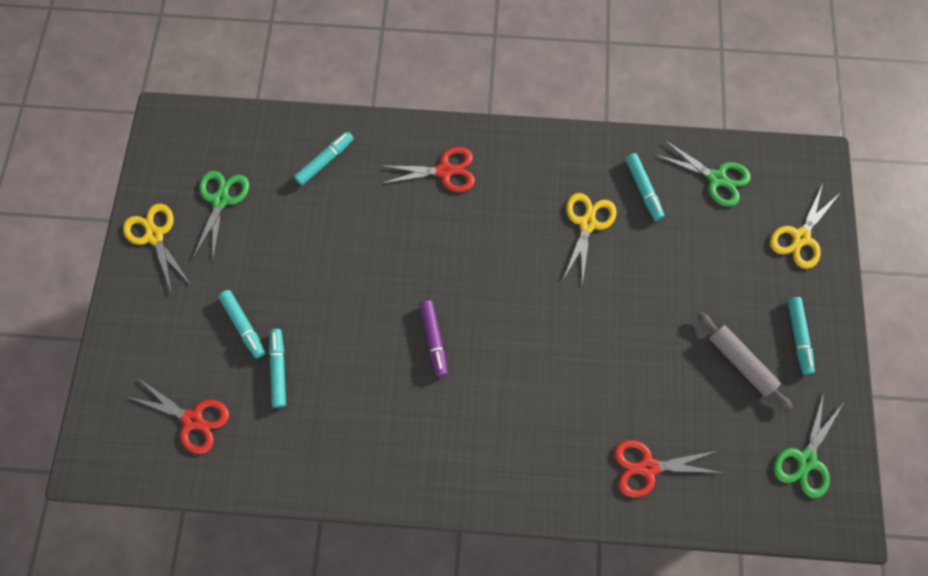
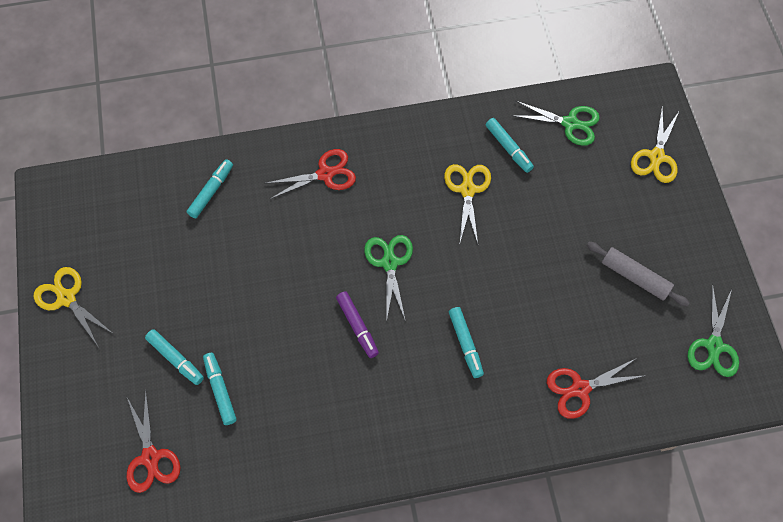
camera: 15 degrees left, 5 degrees down
(193, 419) = (151, 457): red scissors -> red scissors turned 60 degrees clockwise
(221, 200) = (122, 250): green scissors -> green scissors (389, 263)
(798, 336) = (677, 242): turquoise marker -> turquoise marker (465, 344)

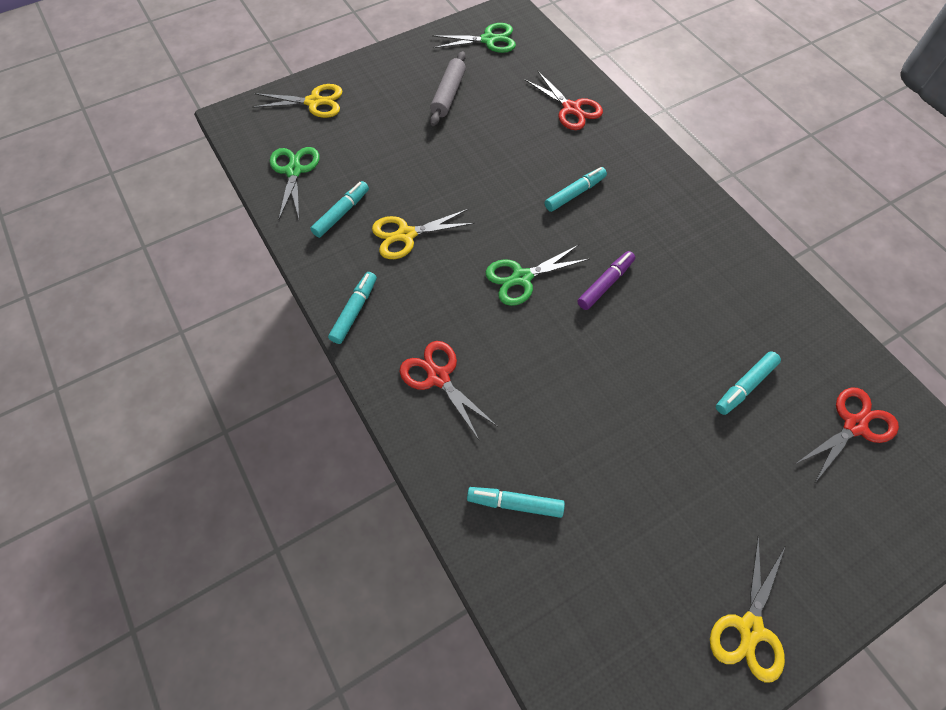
camera: 110 degrees left, 5 degrees down
(176, 359) = (741, 448): turquoise marker -> turquoise marker (354, 311)

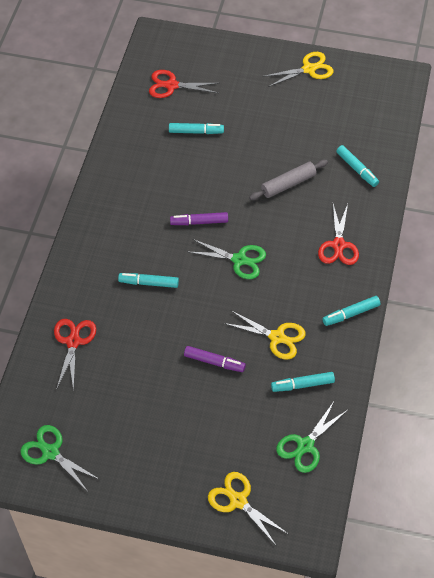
camera: 135 degrees left, 5 degrees down
(440, 175) = (214, 362): none -> purple marker
(448, 95) = (138, 424): grey rolling pin -> grey rolling pin (288, 184)

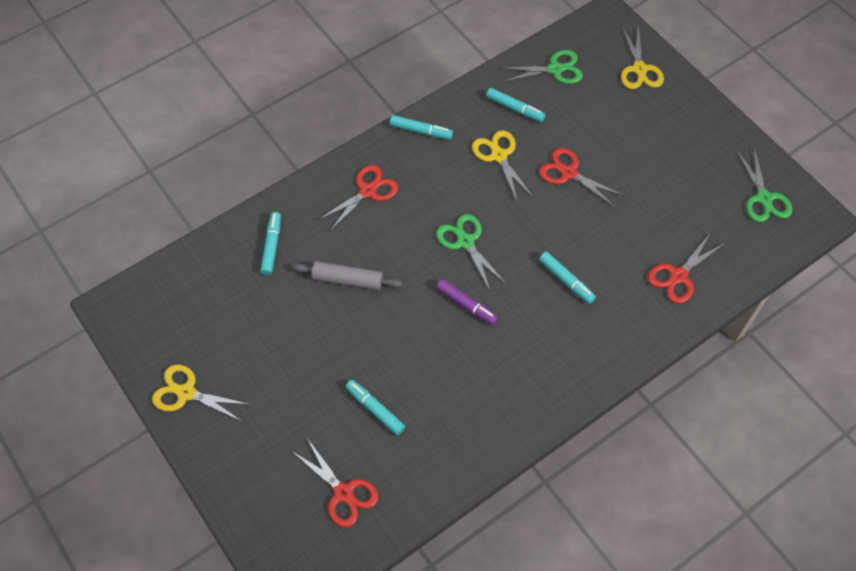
camera: 140 degrees left, 5 degrees up
(214, 362) = (569, 173): purple marker -> red scissors

